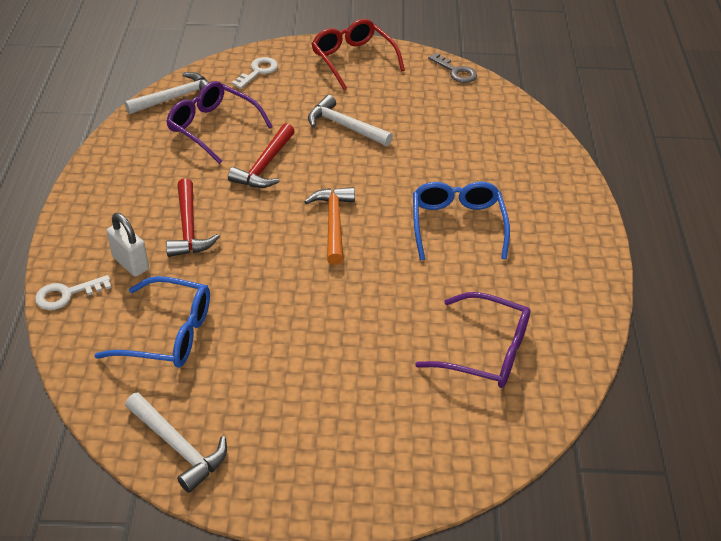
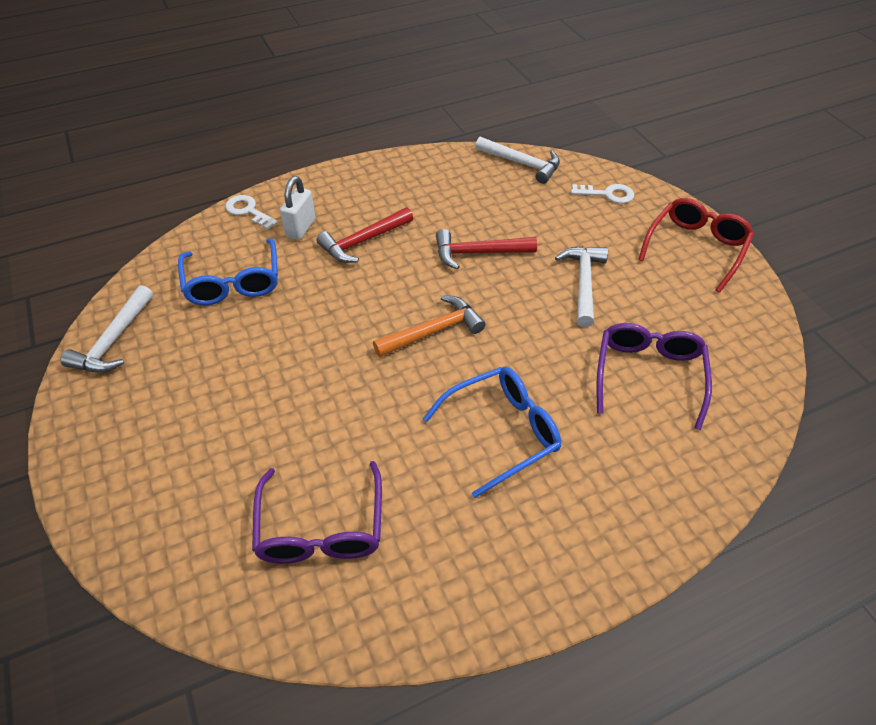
camera: 65 degrees right, 5 degrees up
(213, 127) = (502, 201): purple glasses -> purple glasses (648, 375)
(455, 71) = (766, 336): grey key -> none

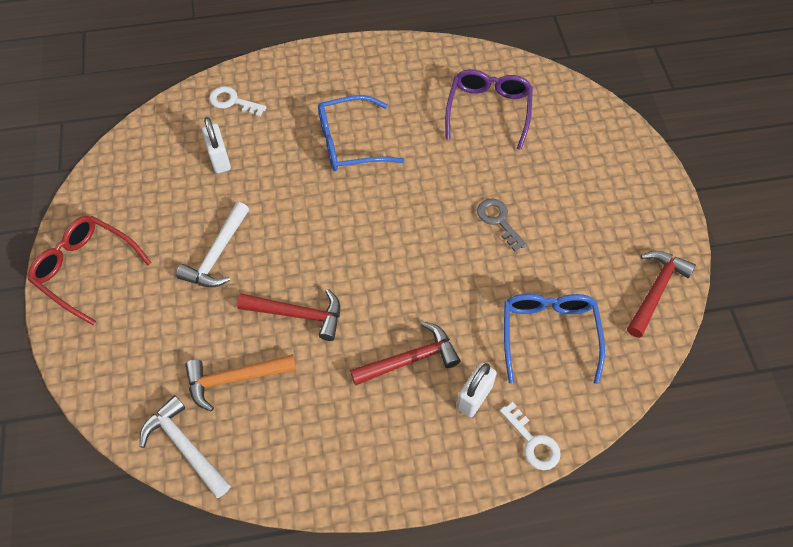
camera: 165 degrees left, 10 degrees up
(114, 340) = (655, 290): white hammer -> red hammer
(292, 376) = (498, 221): none -> grey key
(433, 331) = (372, 235): orange hammer -> orange hammer (235, 379)
(607, 194) = (119, 366): white key -> white key (233, 102)
(648, 375) = (219, 159): purple glasses -> white padlock
(696, 248) = (86, 269): red glasses -> red glasses turned 75 degrees clockwise

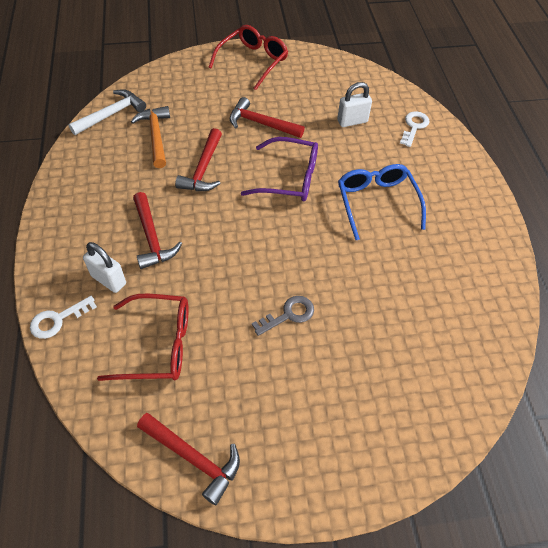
camera: 90 degrees right, 5 degrees down
(217, 254) = (261, 123): white hammer -> red hammer
(488, 111) = (431, 318): purple glasses -> purple glasses (289, 178)
(548, 334) = (158, 345): blue glasses -> red glasses

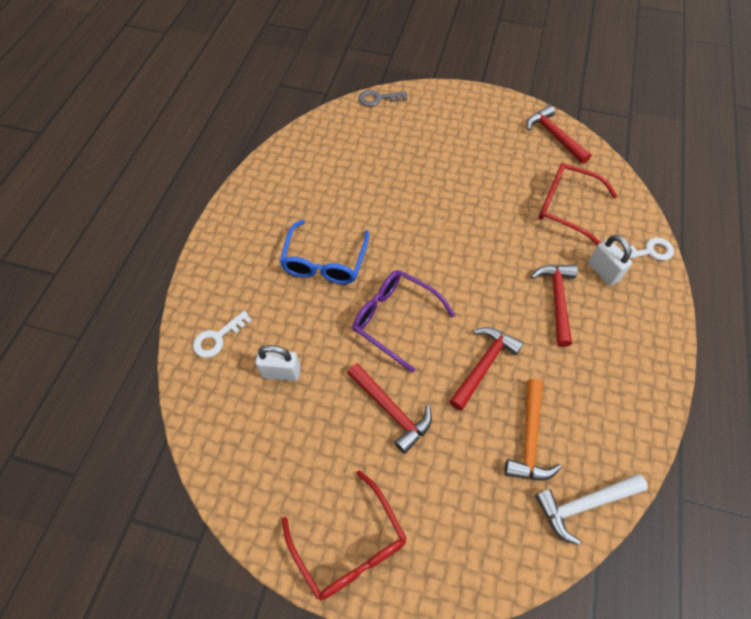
camera: 155 degrees left, 5 degrees up
(253, 61) = (349, 545): red glasses -> red glasses turned 90 degrees counterclockwise
(288, 315) = (456, 195): grey key -> grey key (378, 98)

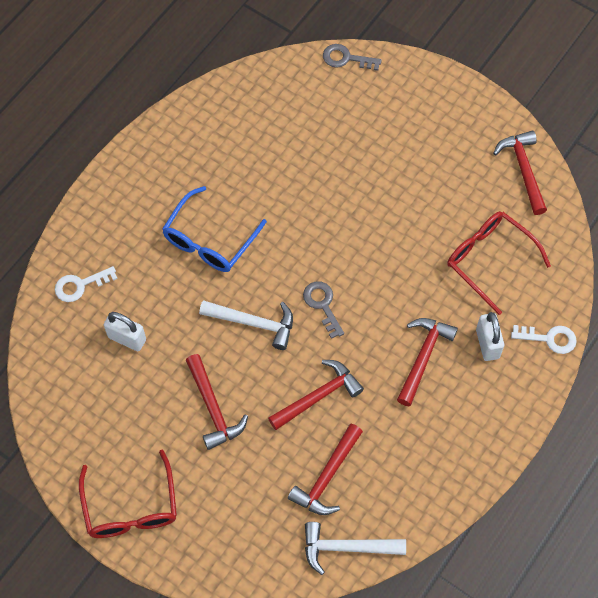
camera: 20 degrees right, 5 degrees up
(395, 319) = (253, 323): purple glasses -> white hammer
(448, 284) = (322, 305): none -> grey key
(529, 438) = (327, 476): orange hammer -> red hammer

